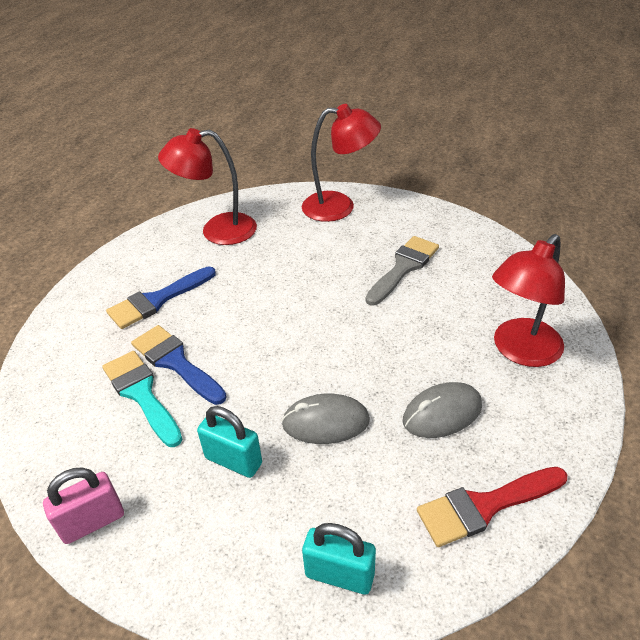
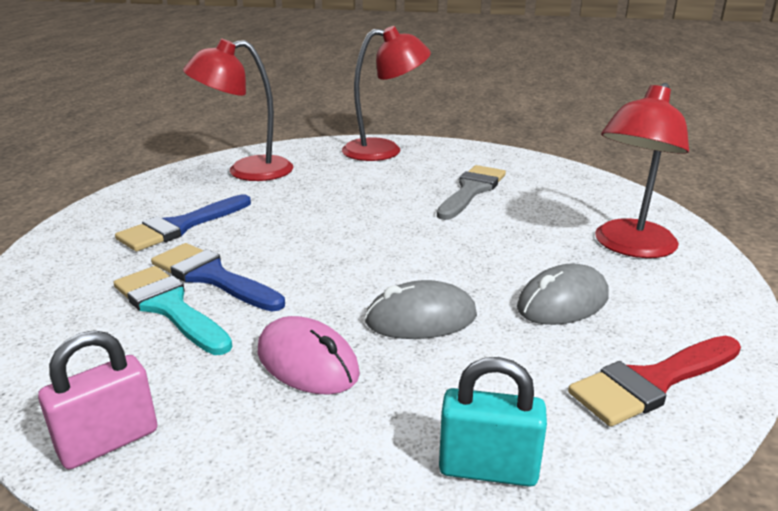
camera: 10 degrees left, 15 degrees down
(233, 460) = (307, 362): turquoise padlock -> pink mouse

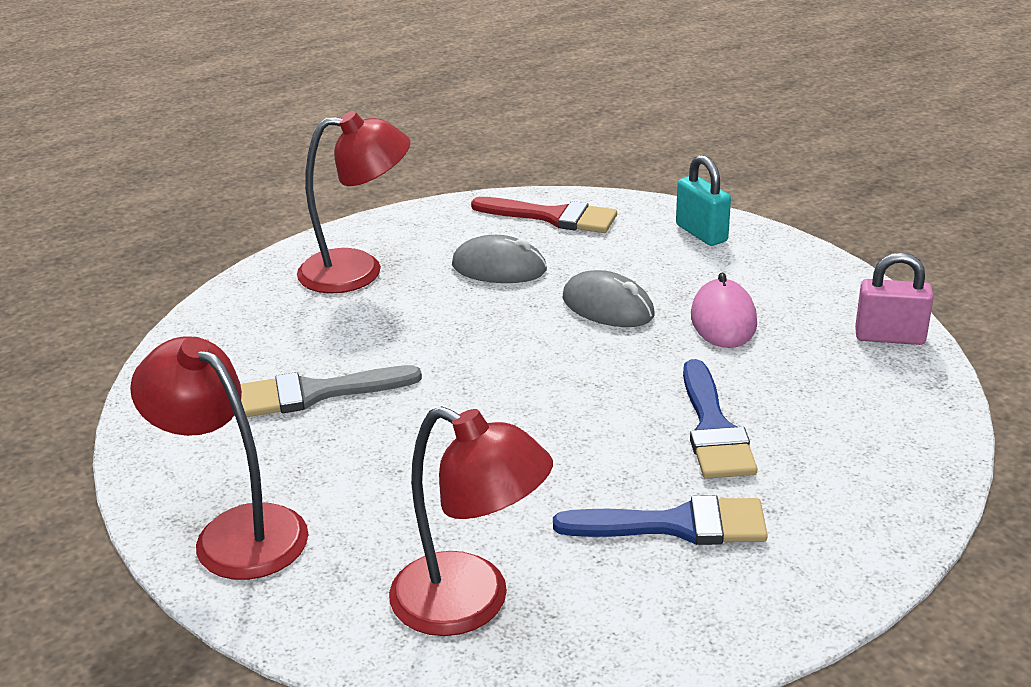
camera: 130 degrees left, 5 degrees up
(169, 307) = (779, 415): turquoise brush -> none

